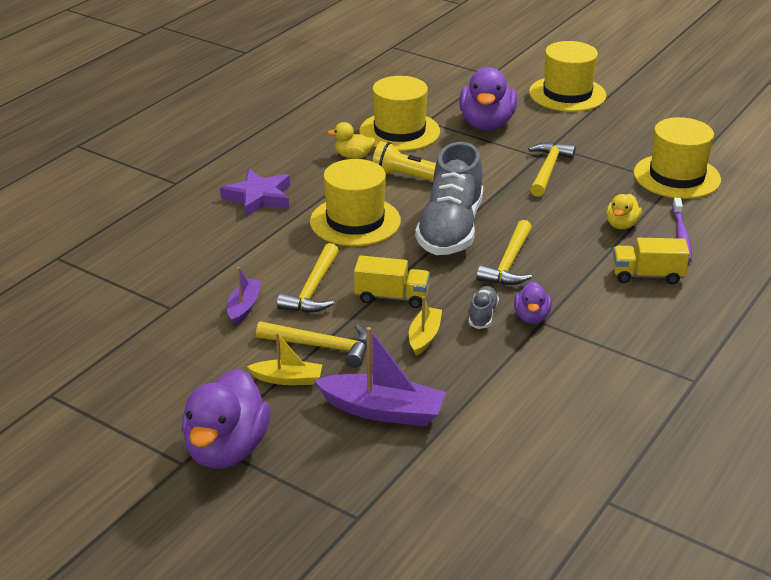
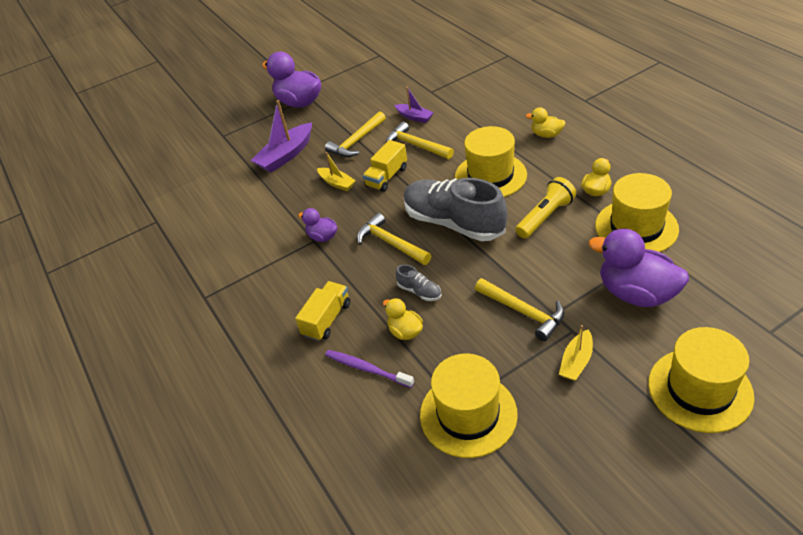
camera: 120 degrees right, 10 degrees up
(259, 198) = (546, 135): purple star -> yellow duck
(288, 379) = (337, 126): yellow boat -> yellow boat (576, 361)
(483, 315) = (340, 214): grey shoe -> grey shoe (419, 291)

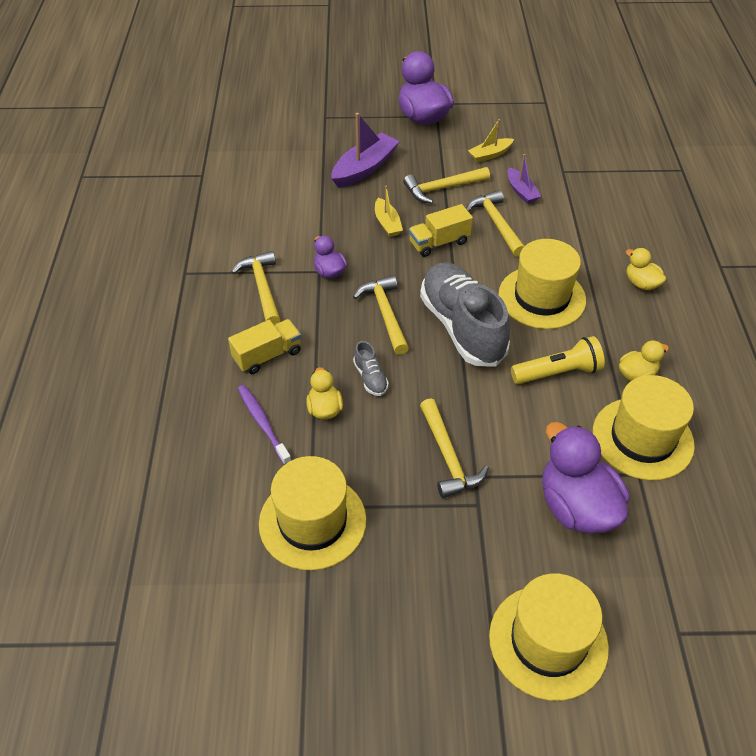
camera: 25 degrees right, 5 degrees up
(279, 275) = (262, 288): none -> yellow hammer
(286, 155) = (364, 168): purple boat -> purple boat turned 150 degrees clockwise
(576, 361) = (454, 536): yellow boat -> yellow boat (490, 155)

